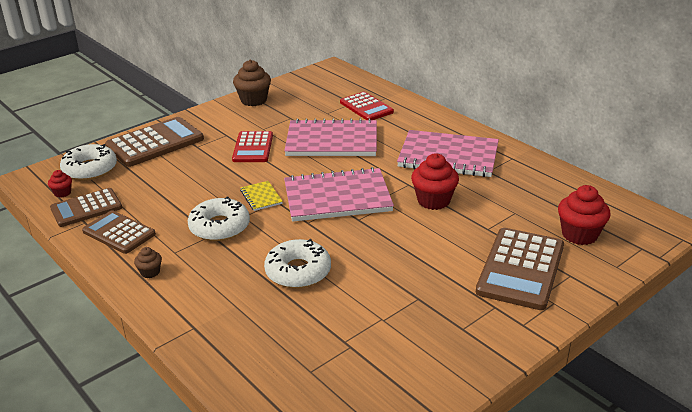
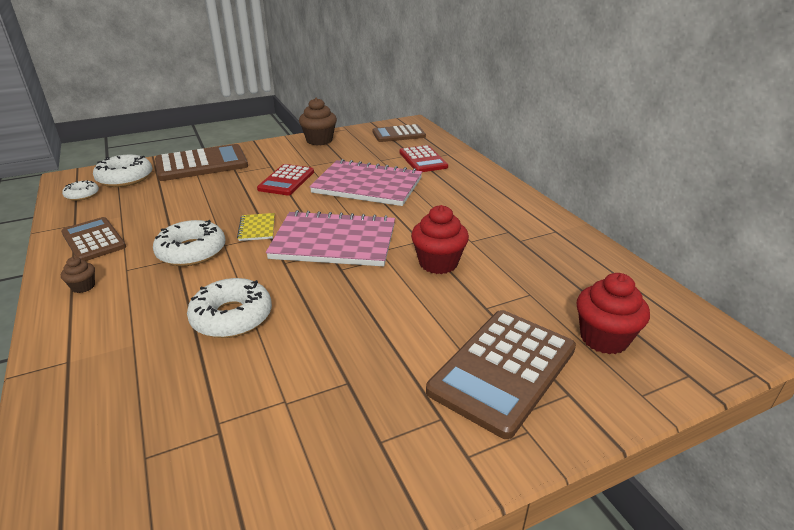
camera: 15 degrees right, 0 degrees up
(62, 193) = (82, 195): red cupcake -> white donut
(86, 208) = (88, 212): brown calculator -> brown calculator (398, 134)
(448, 156) = (482, 218): pink notebook -> none

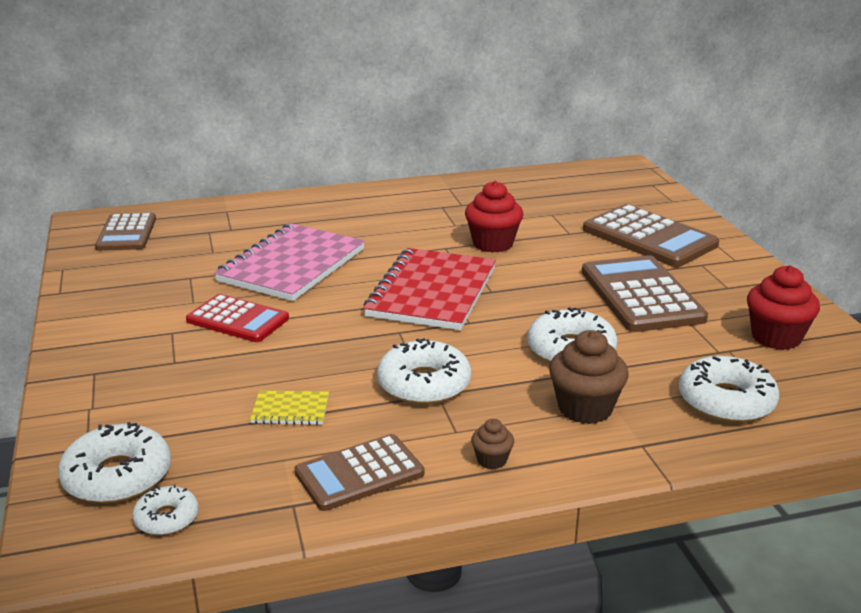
camera: 80 degrees left, 5 degrees down
(115, 422) = (726, 401): none -> white donut
(201, 164) = (111, 396): brown calculator -> brown calculator (641, 295)
(257, 228) = (378, 340): yellow notebook -> yellow notebook (290, 410)
(319, 140) = (95, 291): brown cupcake -> brown cupcake (585, 408)
(334, 242) = (432, 292): pink notebook -> red notebook
(423, 160) = (234, 226): red calculator -> none
(604, 338) = (613, 200): red cupcake -> red cupcake (776, 337)

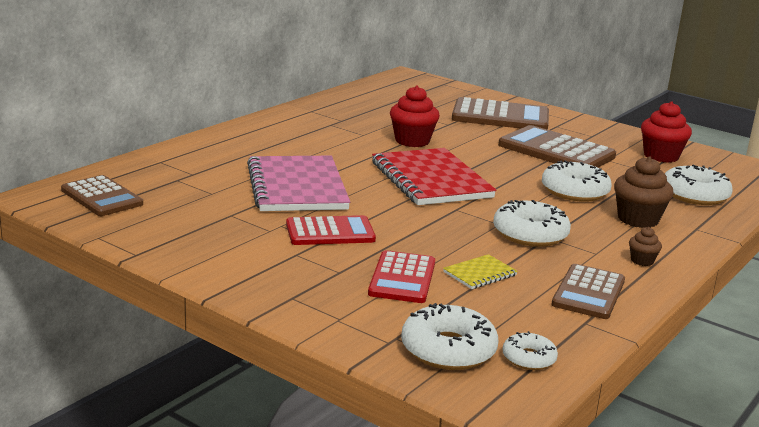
camera: 40 degrees left, 5 degrees down
(213, 388) = (402, 278): none -> red calculator

